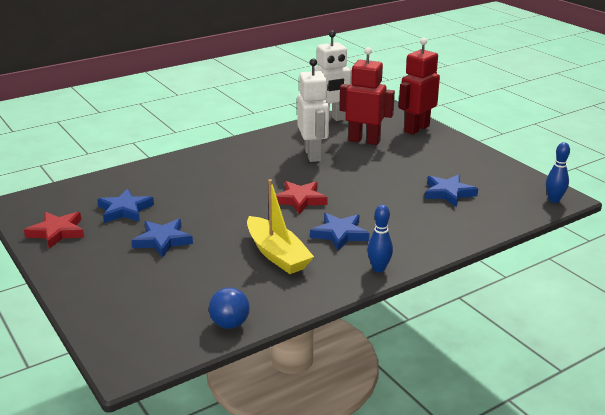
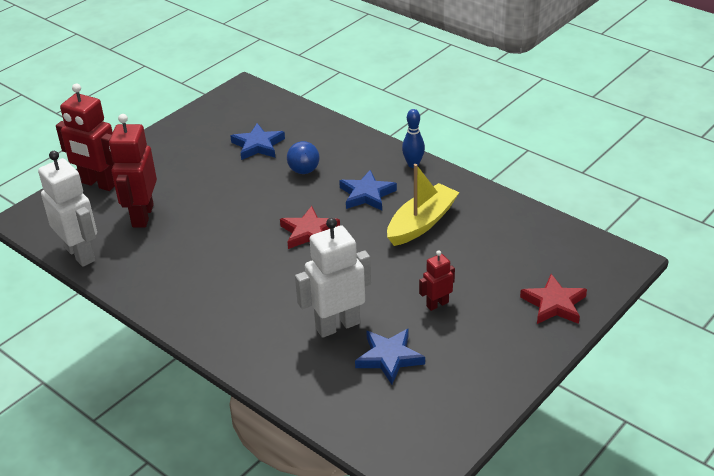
camera: 105 degrees left, 10 degrees up
(57, 232) = (464, 395): red star -> red star (554, 304)
(163, 240) = (437, 304): blue star -> red robot
(230, 324) = (538, 223): blue ball -> blue ball (304, 171)
(313, 155) = (193, 246): white robot -> white robot (337, 325)
(554, 200) = (250, 91): blue bowling pin -> none

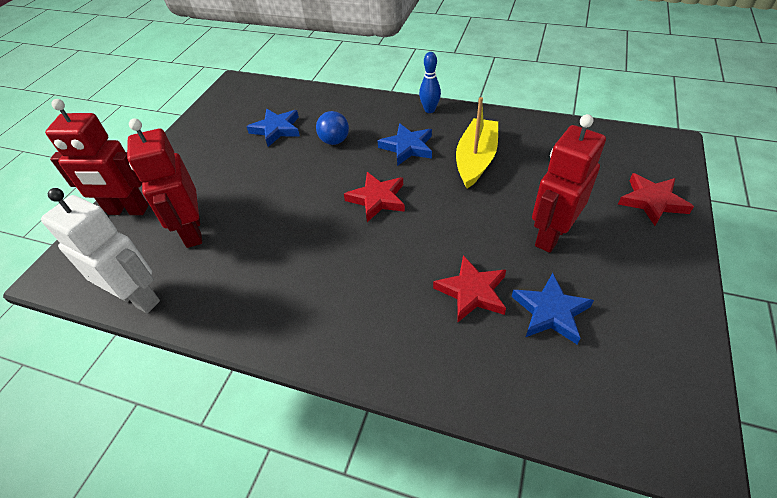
camera: 20 degrees left, 10 degrees up
(337, 325) = (472, 292): white robot -> red star
(437, 304) = (550, 235): red robot -> red robot, size x1.91

